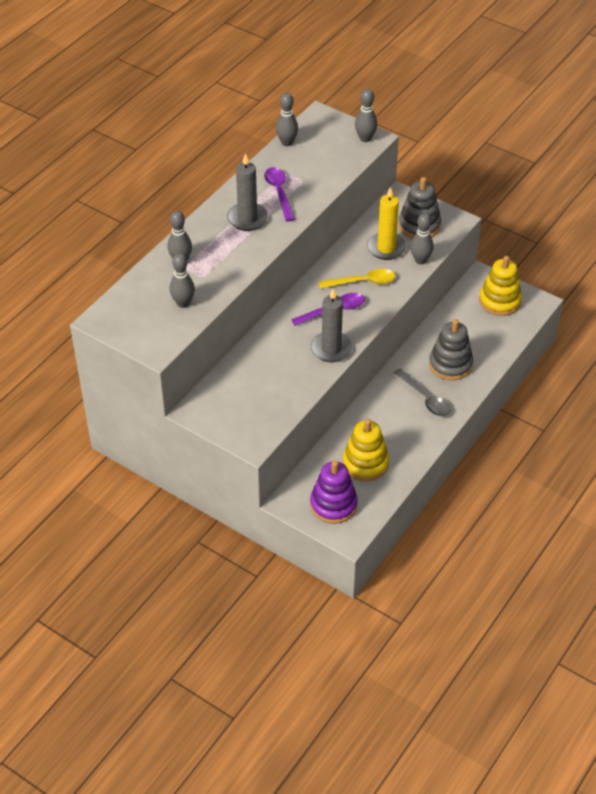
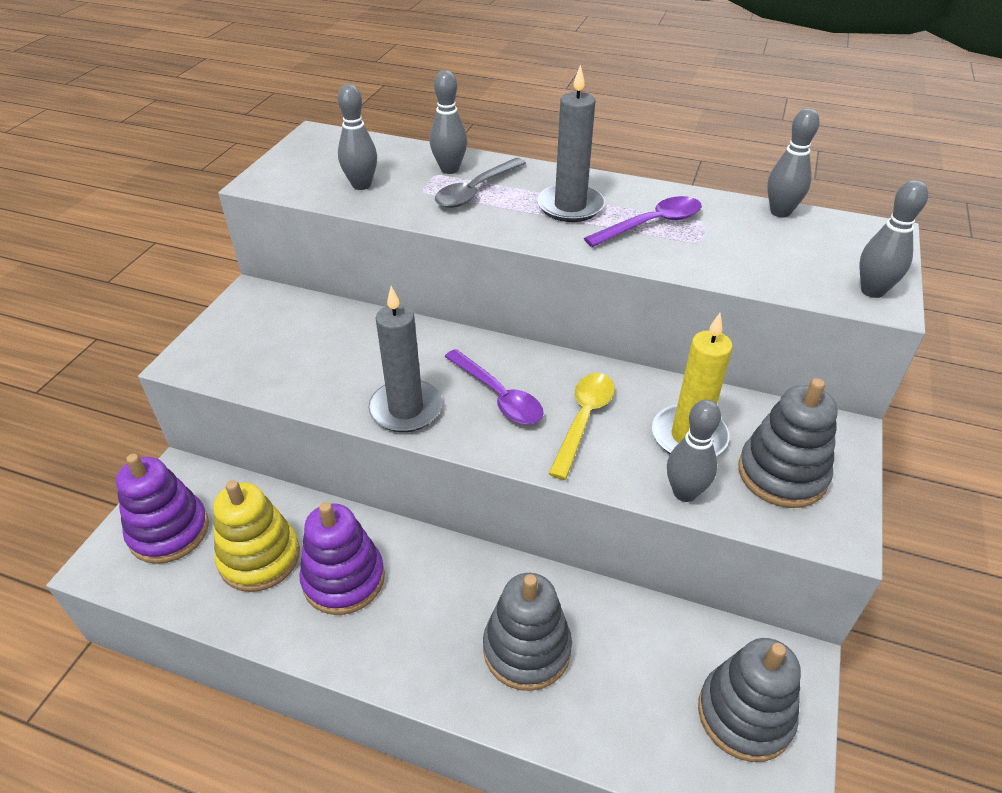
camera: 75 degrees right, 5 degrees down
(362, 282) = (583, 420): yellow spoon -> yellow spoon turned 135 degrees counterclockwise
(390, 428) = (344, 579): none -> purple stacking toy
(425, 398) = (426, 621): grey spoon -> grey spoon (475, 191)
(499, 301) = (744, 714): yellow stacking toy -> grey stacking toy

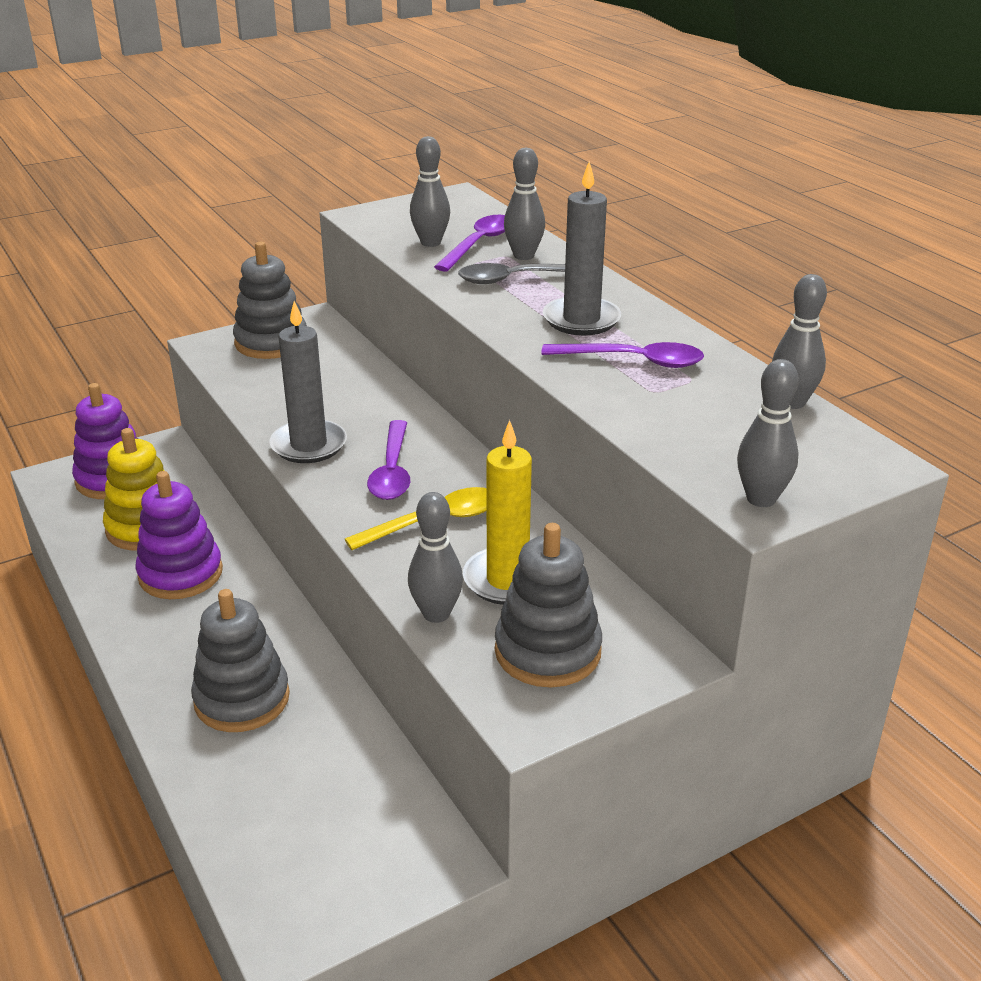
camera: 40 degrees right, 10 degrees down
(401, 172) = (479, 244): none -> purple spoon
(744, 714) = (344, 858): grey stacking toy -> grey stacking toy (271, 342)

